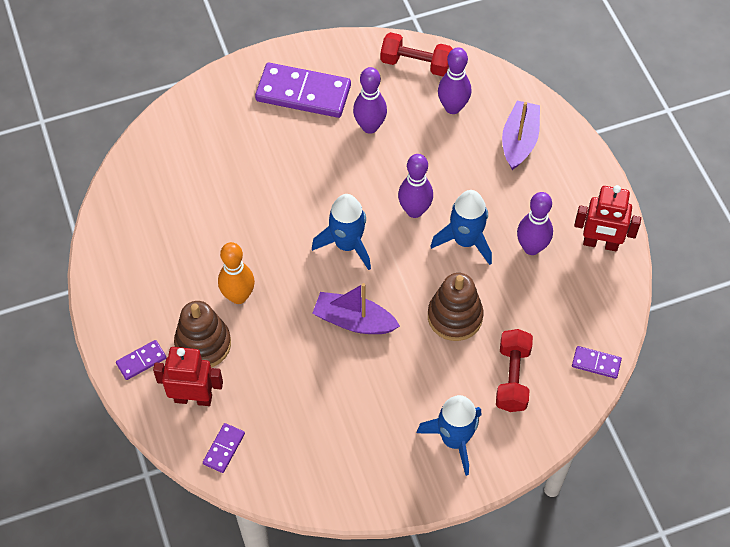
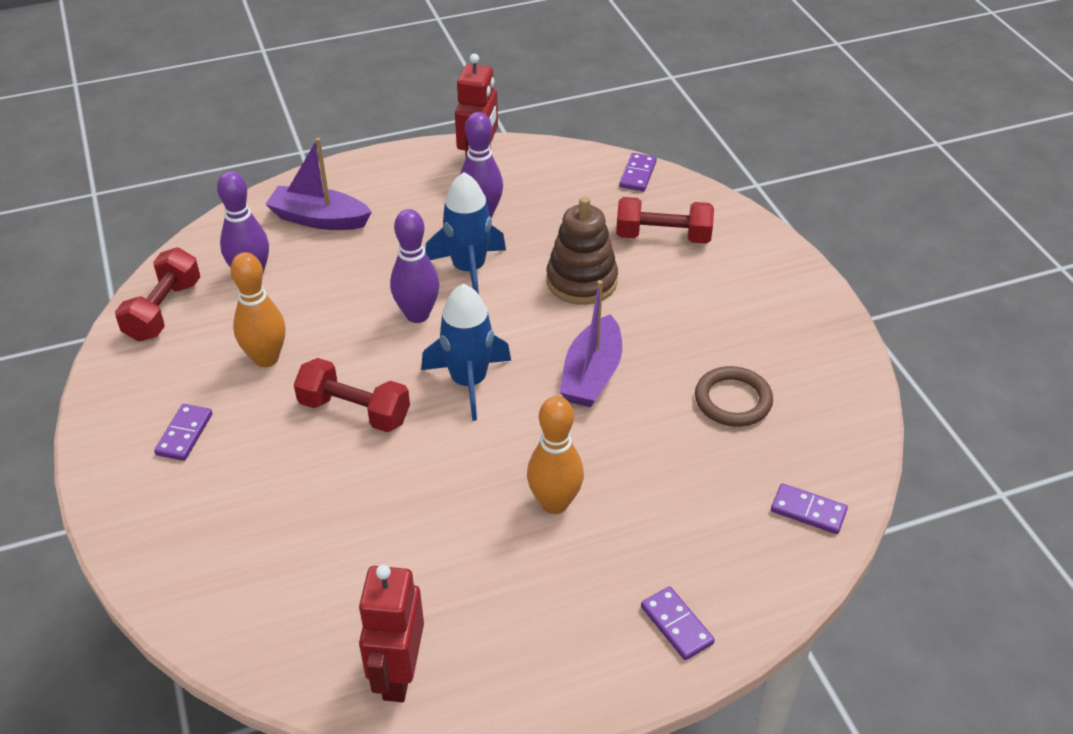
camera: 90 degrees left, 15 degrees down
(193, 398) = (733, 552): red robot -> red robot (398, 674)
(203, 344) = (640, 544): brown stacking toy -> none
(303, 93) = (184, 434): purple domino -> purple domino, size x0.46
(321, 180) = (354, 411): none -> red dumbbell
(327, 412) = (733, 400): none -> brown ring
(370, 126) = (266, 358): purple bowling pin -> orange bowling pin
(454, 440) = (752, 285): blue rocket -> none

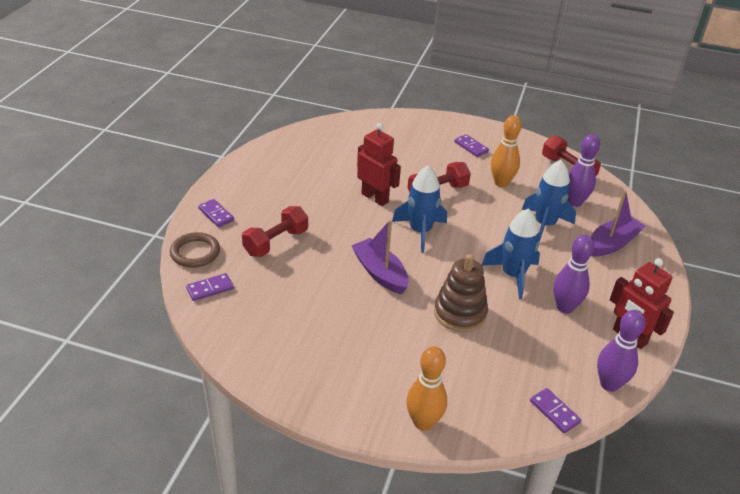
camera: 125 degrees right, 5 degrees down
(334, 282) = (544, 224): none -> blue rocket
(398, 674) = (288, 146): red robot -> red robot (375, 198)
(417, 315) = (489, 239): purple bowling pin -> purple bowling pin (609, 384)
(554, 503) = (315, 217): orange bowling pin -> orange bowling pin (423, 422)
(663, 236) = (470, 377): red dumbbell -> red dumbbell (276, 242)
(676, 625) = (216, 214): purple domino -> purple domino turned 45 degrees clockwise
(733, 400) = (303, 312): brown ring -> brown ring (195, 252)

